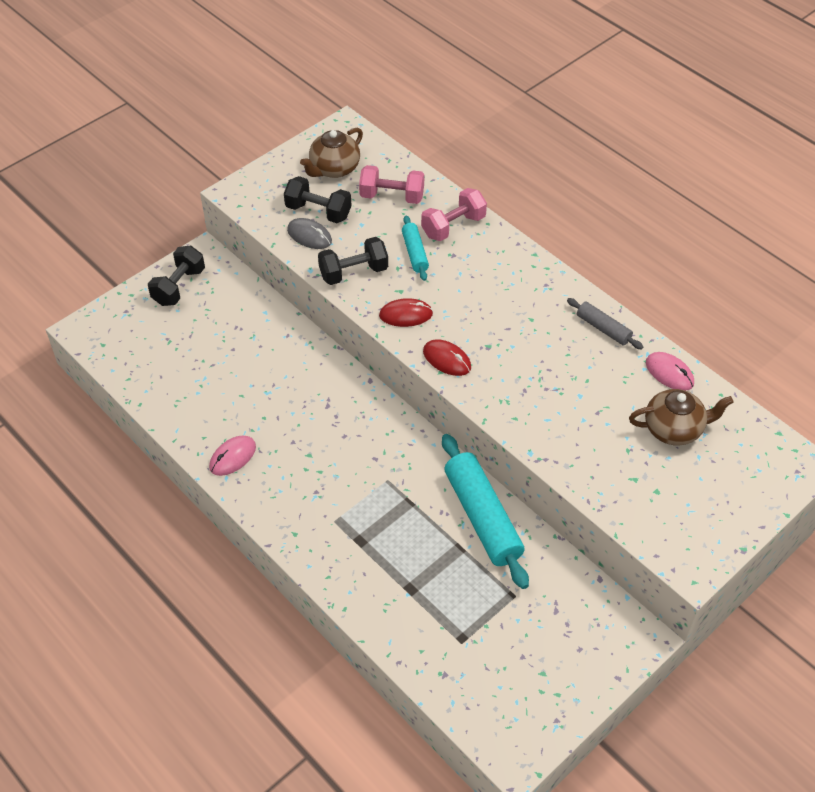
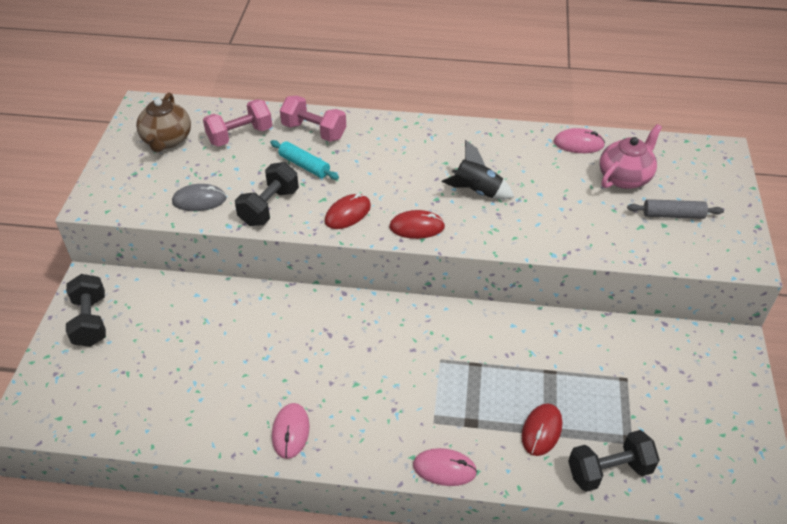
camera: 40 degrees left, 5 degrees down
(307, 557) = (444, 468): none -> pink mouse
(318, 211) = (187, 178): black dumbbell -> black dumbbell (609, 471)
(404, 584) = (541, 430): none -> red mouse
(453, 226) = (314, 131): pink dumbbell -> pink dumbbell turned 75 degrees counterclockwise
(482, 517) = (540, 337): turquoise rolling pin -> none
(528, 360) = (477, 191): none -> black rocket
(603, 328) = (502, 140): grey rolling pin -> grey rolling pin (673, 215)
(674, 429) = (625, 177): brown teapot -> pink teapot

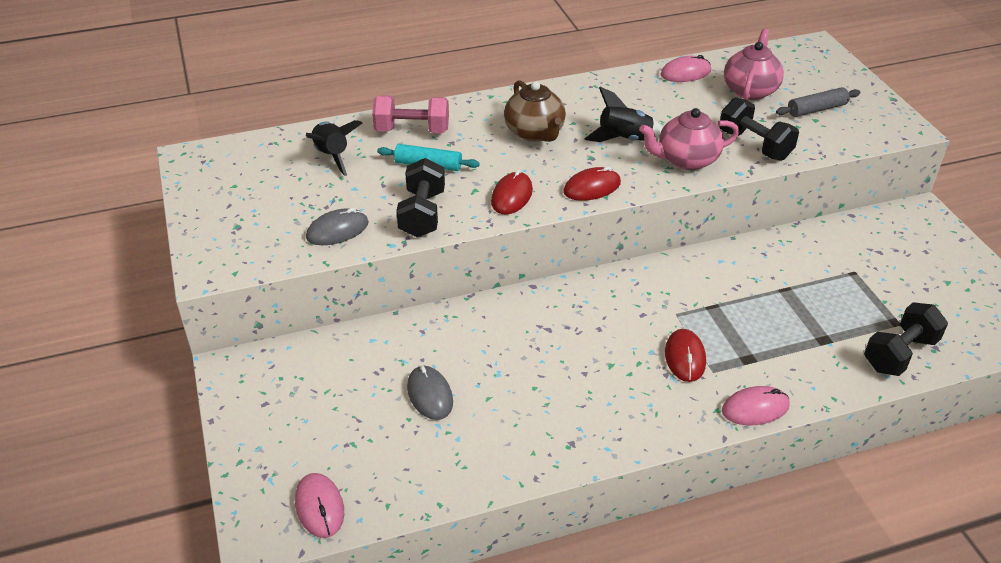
camera: 25 degrees left, 5 degrees down
(90, 321) = (266, 407): black dumbbell -> black dumbbell (754, 145)
(167, 140) = (249, 183): brown teapot -> brown teapot (535, 133)
(205, 355) = (430, 395): none -> grey mouse
(240, 135) = (332, 156): pink dumbbell -> black rocket
(290, 431) = (579, 433): pink mouse -> pink mouse (319, 507)
(515, 227) = (686, 160): none -> pink teapot
(541, 430) = (816, 342): red mouse -> red mouse (685, 357)

